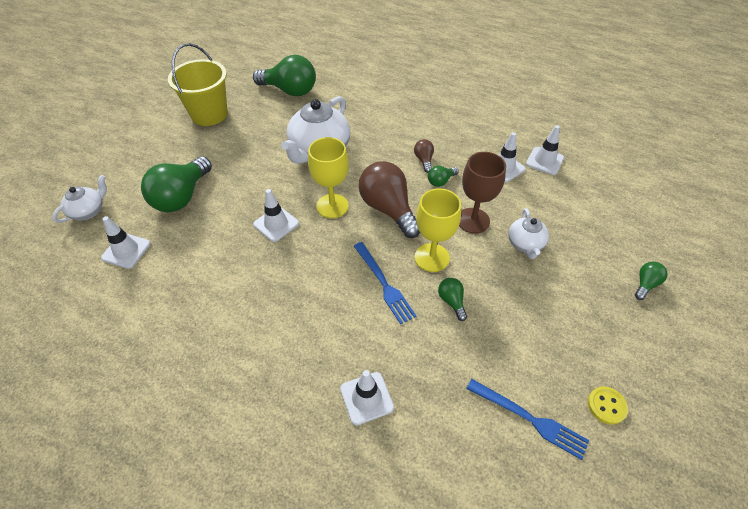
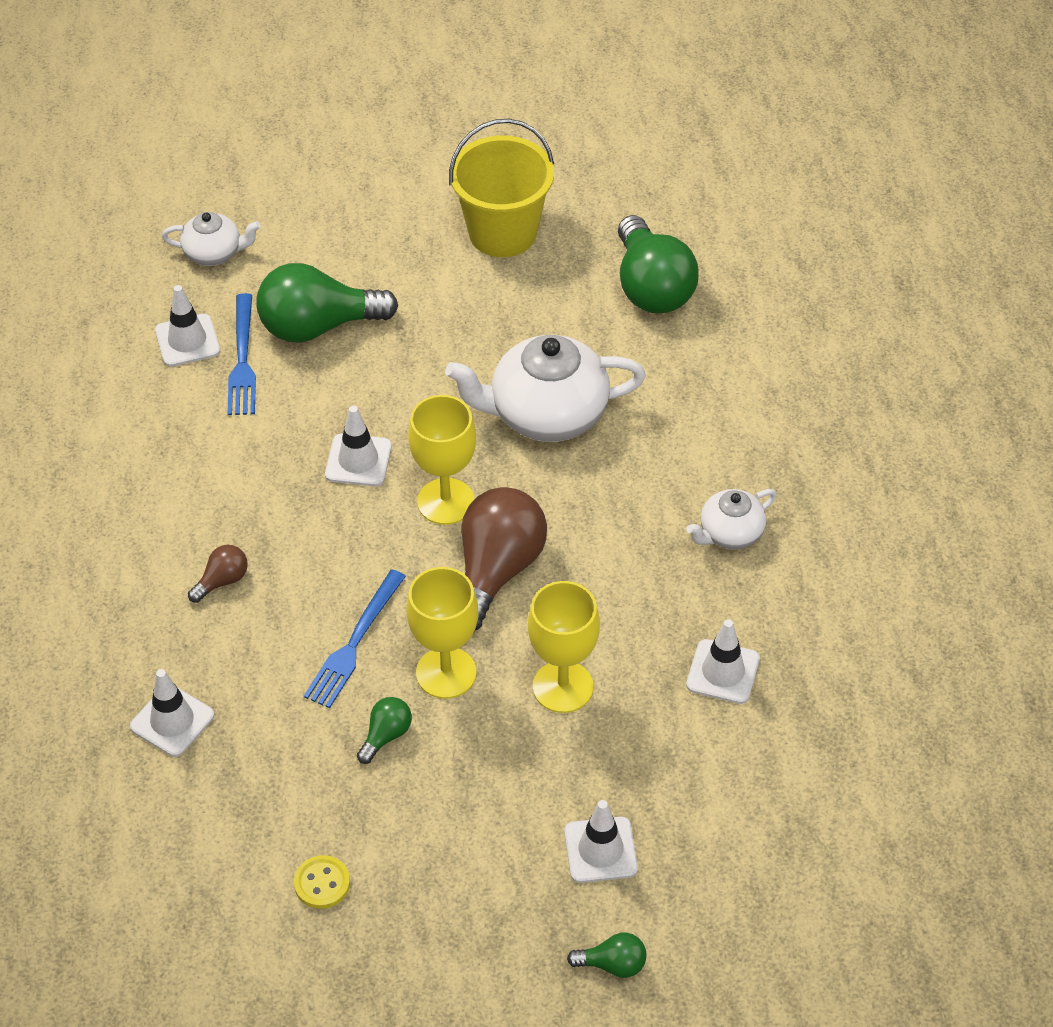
camera: 55 degrees right, 0 degrees up
(424, 160) = (644, 557): brown light bulb -> brown light bulb (222, 581)
(441, 181) = (614, 604): green light bulb -> none
(473, 220) = (563, 687): brown goblet -> yellow goblet
(525, 244) = (569, 775): white teapot -> white teapot (730, 533)
(529, 419) = (267, 905): blue fork -> blue fork (242, 359)
(544, 161) = (793, 721): white traffic cone -> white traffic cone (600, 850)
(606, 406) = (349, 984): yellow button -> yellow button (322, 883)

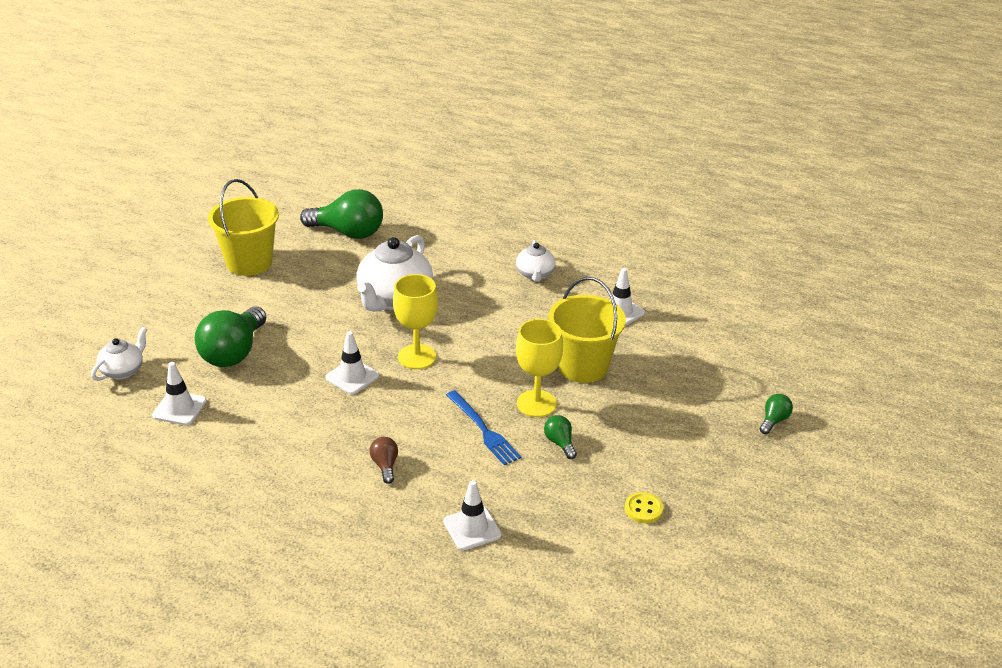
camera: 60 degrees left, 15 degrees down
(242, 359) = (222, 392): blue fork -> none
(497, 570) = (483, 358): brown light bulb -> none
(563, 687) = (583, 366): yellow goblet -> yellow bucket
(600, 850) = (699, 396): white traffic cone -> none

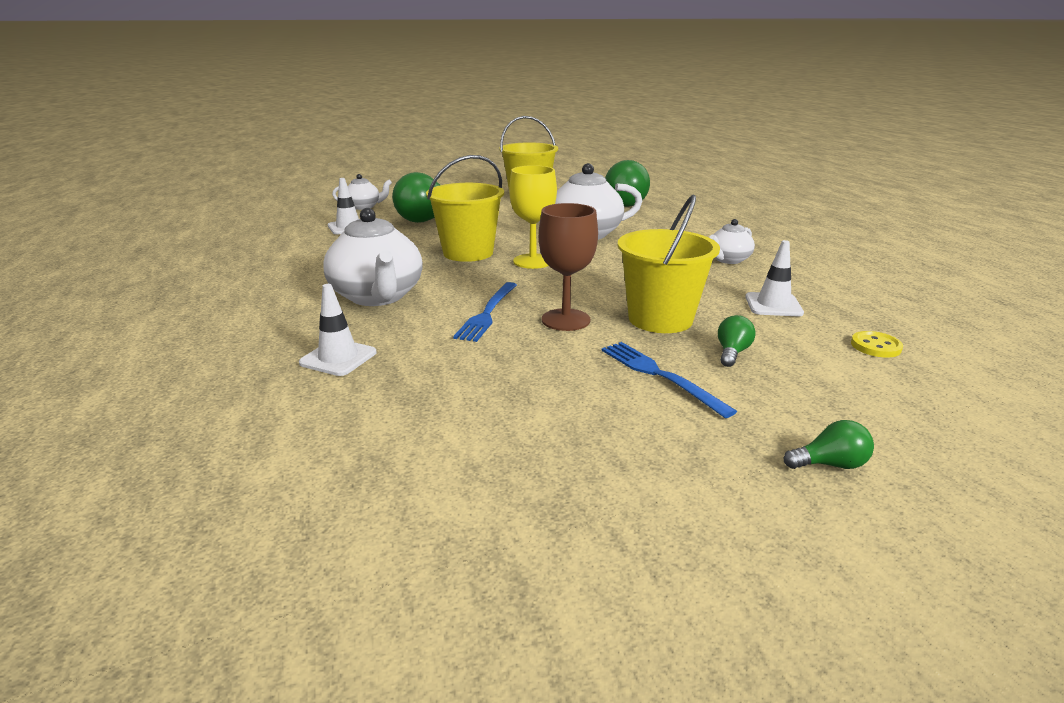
camera: 50 degrees right, 10 degrees down
(352, 377) = (468, 253): white traffic cone -> yellow bucket
(385, 465) = (378, 296): brown light bulb -> white teapot
(536, 403) = (565, 320): yellow goblet -> brown goblet
(560, 443) = (529, 350): green light bulb -> green light bulb (732, 353)
(643, 509) = (499, 438): yellow button -> yellow button (875, 346)
(647, 414) = (660, 376): none -> blue fork

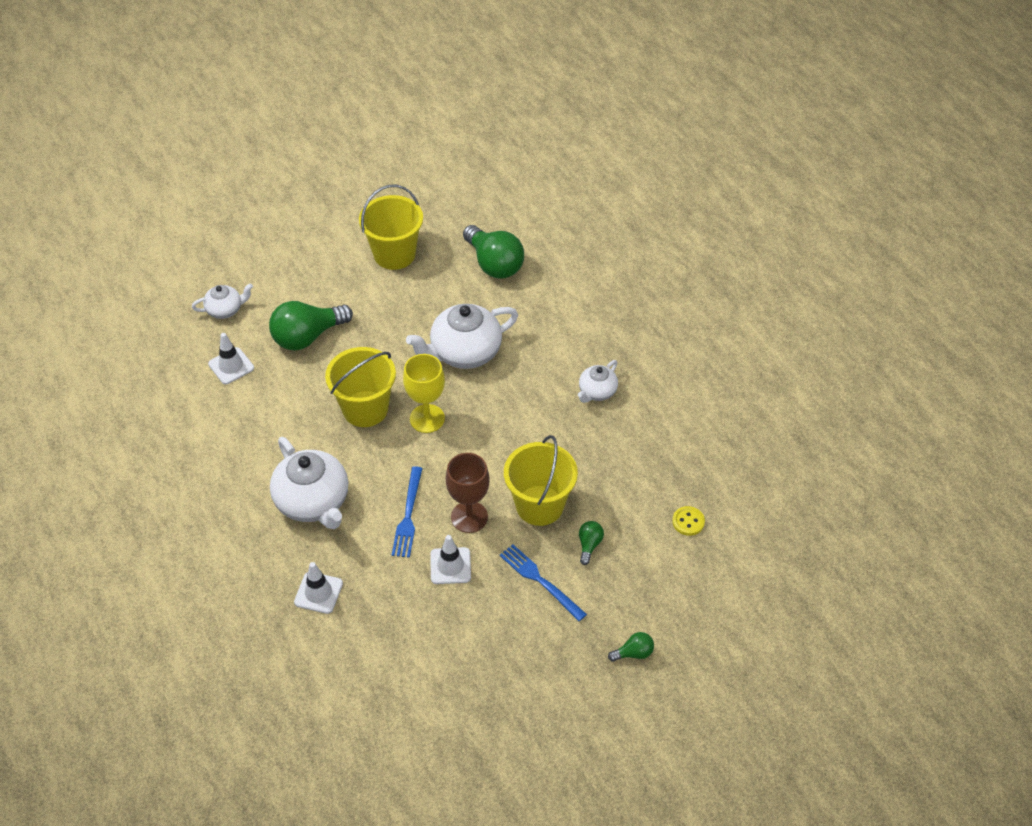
camera: 10 degrees left, 25 degrees up
(773, 305) = (625, 470): white traffic cone -> white traffic cone (450, 566)

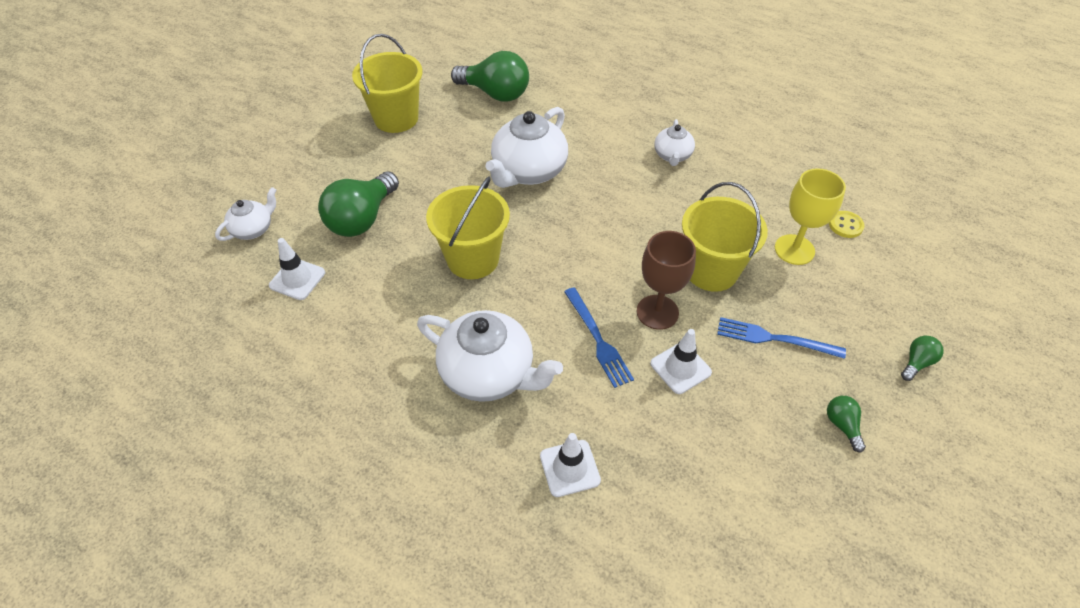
camera: 30 degrees left, 0 degrees up
(427, 418) = (541, 241): yellow goblet -> yellow goblet (794, 249)
(589, 545) = (786, 284): green light bulb -> green light bulb (842, 425)

